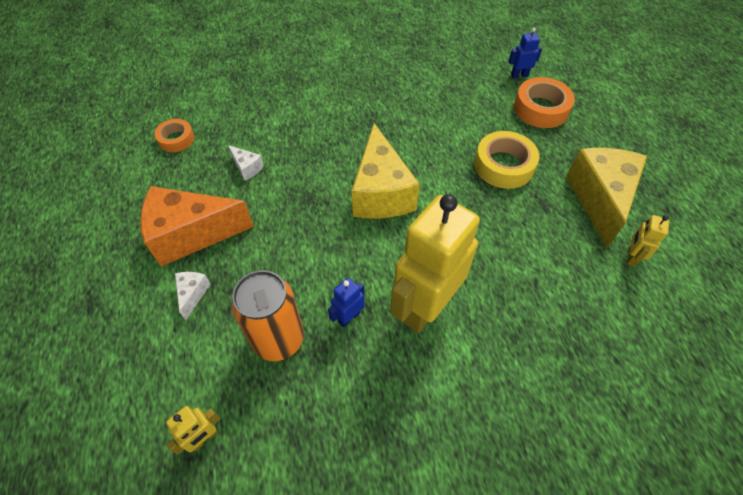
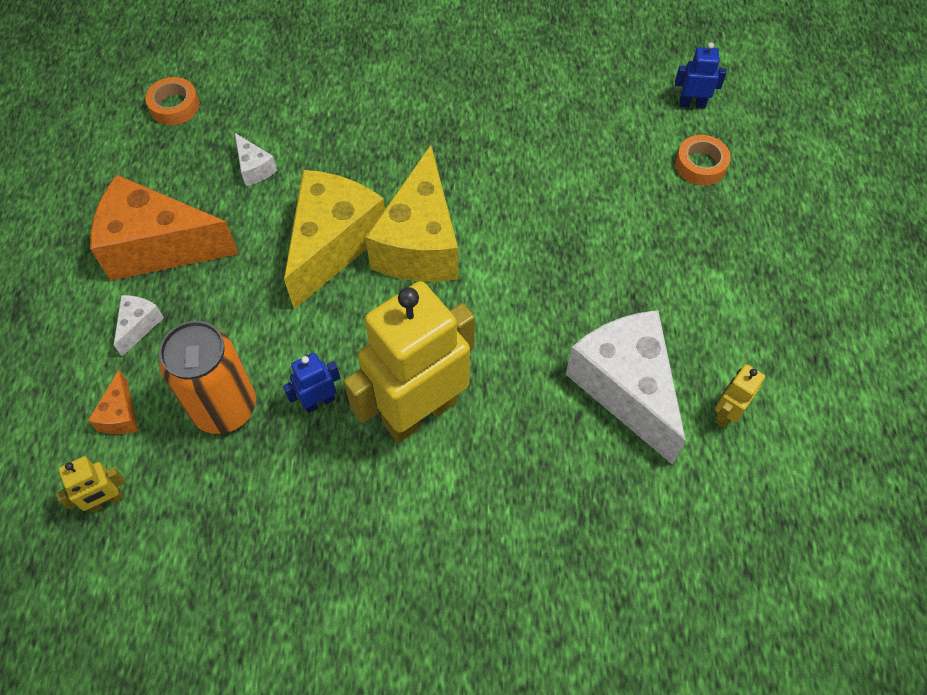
camera: 15 degrees right, 5 degrees up
(197, 365) = (120, 415): none -> orange cheese
(503, 165) = (606, 241): yellow tape -> none
(541, 109) = (700, 165): orange tape -> orange tape, size x0.62
(559, 256) = (626, 388): none -> white cheese
(600, 199) = (722, 322): yellow cheese -> yellow cheese (332, 244)

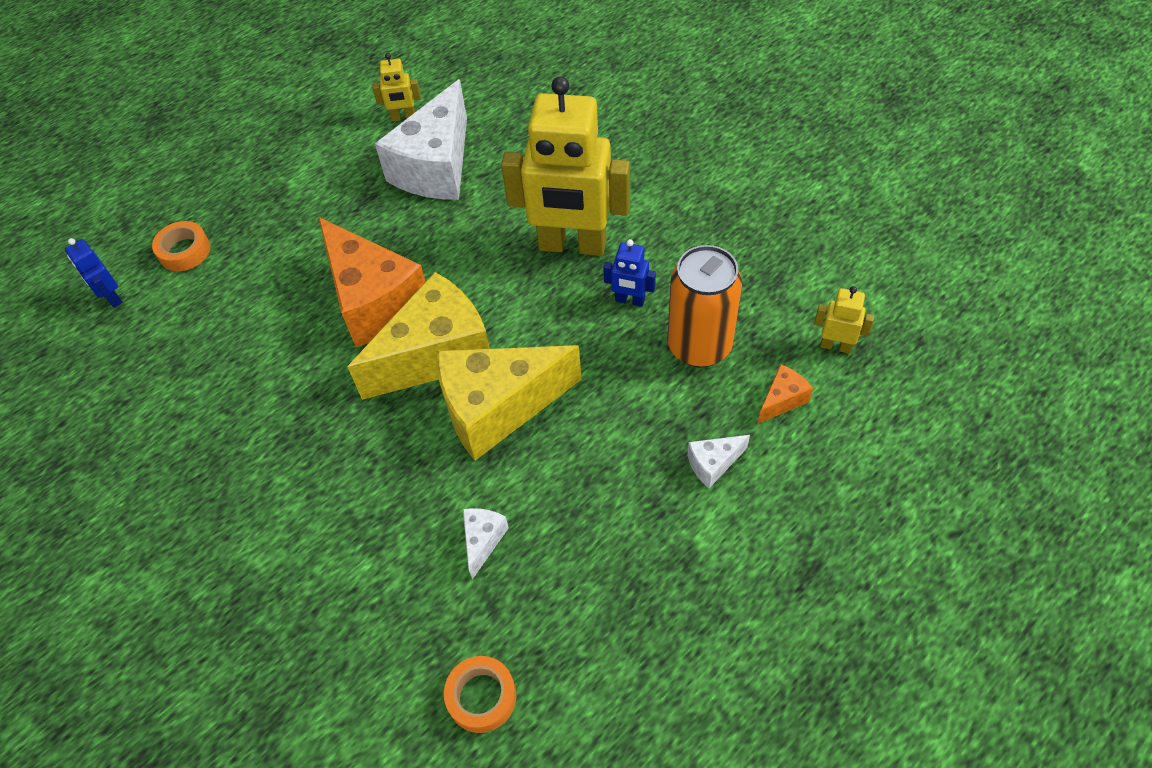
camera: 130 degrees left, 5 degrees down
(158, 246) = (637, 529): orange cheese -> orange cheese (374, 301)

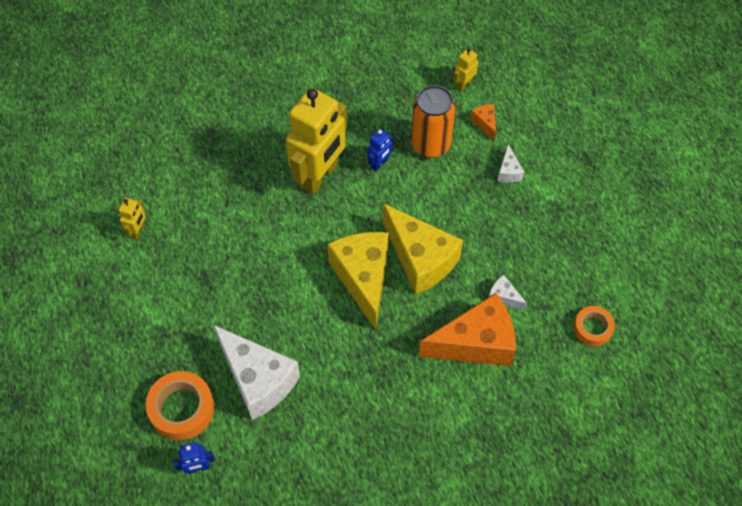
camera: 70 degrees left, 5 degrees up
(184, 251) = (182, 408): orange tape -> orange tape, size x1.61
(374, 301) = (300, 300): orange cheese -> orange cheese (476, 343)
(436, 167) = (201, 226): white cheese -> white cheese (258, 380)
(498, 408) = (420, 259): yellow cheese -> yellow cheese turned 45 degrees counterclockwise

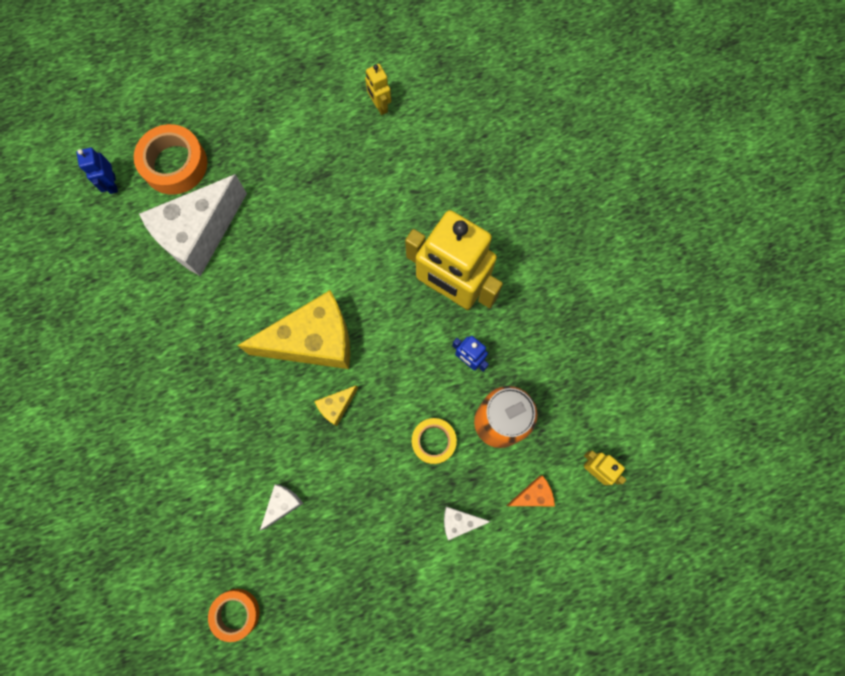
camera: 90 degrees right, 15 degrees up
(138, 231) = (379, 106): yellow robot -> yellow robot turned 45 degrees clockwise
(420, 259) = (336, 406): yellow cheese -> yellow cheese, size x0.42
(447, 188) = (433, 441): none -> yellow tape
(476, 343) = (226, 468): orange cheese -> none

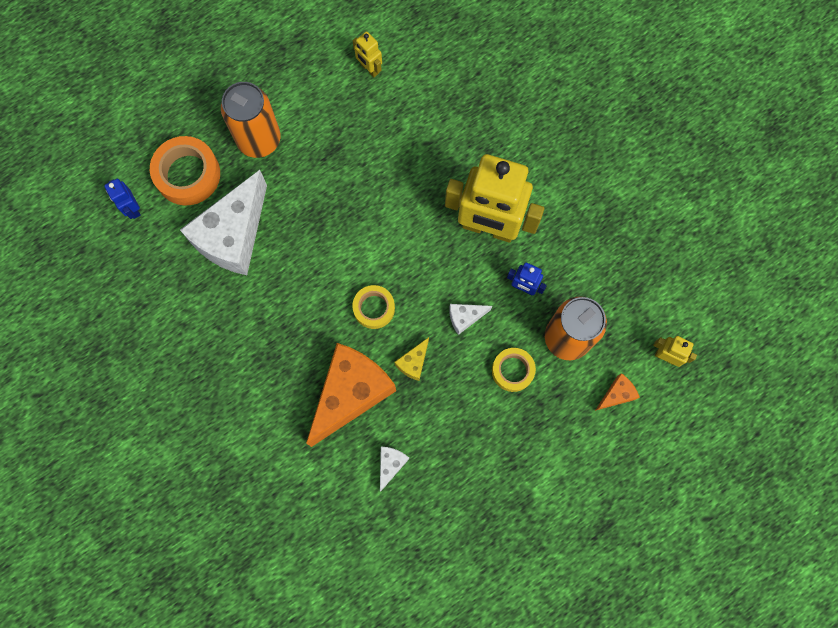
camera: 15 degrees left, 0 degrees up
(236, 613) = (377, 573): orange tape -> none
(252, 148) = (259, 140): none -> orange can
(265, 421) = (351, 394): none -> orange cheese
(313, 341) = (374, 308): yellow cheese -> yellow tape
(459, 521) = (557, 436): white cheese -> white cheese (465, 317)

